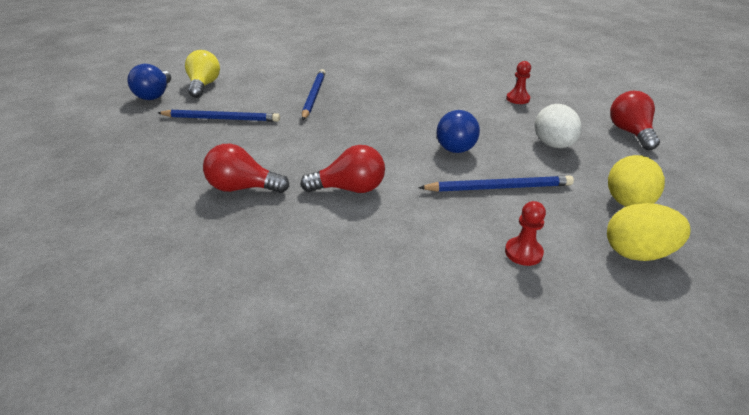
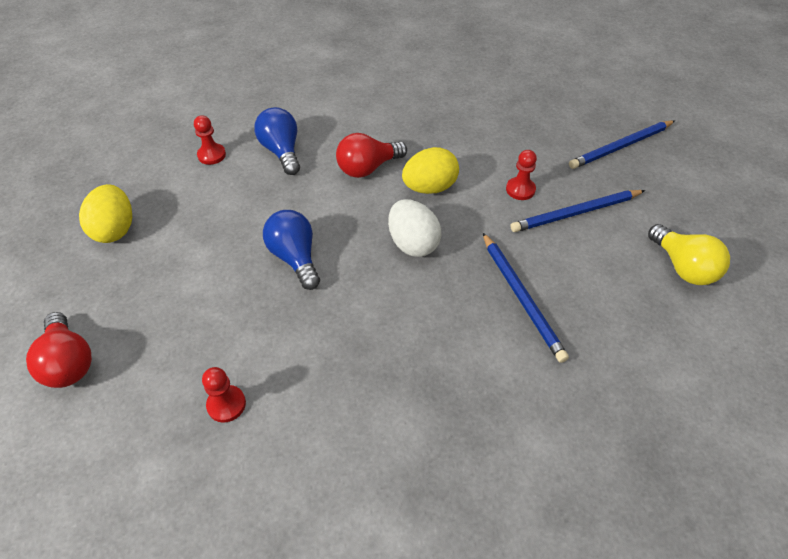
camera: 155 degrees right, 15 degrees up
(155, 95) = (707, 227): blue light bulb -> blue light bulb (282, 151)
(238, 140) = (520, 189): none -> red pawn
(243, 188) = (454, 142): red light bulb -> none
(498, 187) = (237, 210): blue pencil -> blue pencil (621, 146)
(553, 145) = (178, 297): white egg -> white egg (413, 244)
(637, 253) = (124, 180): yellow egg -> yellow egg (429, 188)

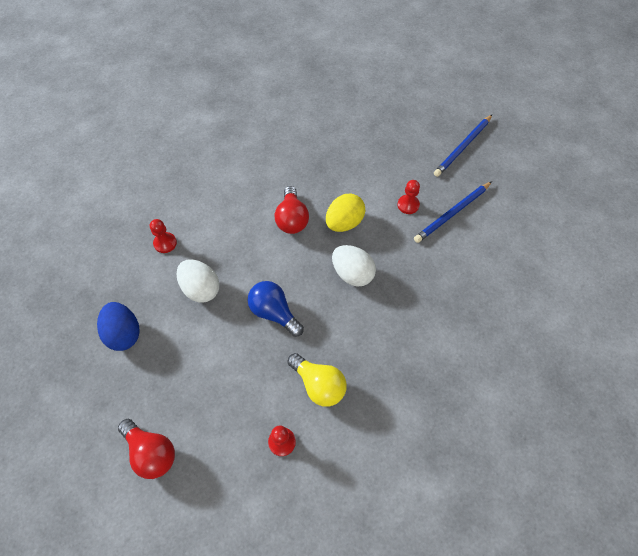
camera: 20 degrees left, 10 degrees up
(115, 229) = (124, 333): yellow egg -> blue egg
(225, 209) = (201, 289): none -> white egg
(282, 151) = (219, 223): blue light bulb -> none
(368, 168) = (292, 219): red light bulb -> red light bulb turned 45 degrees counterclockwise
(521, 297) = (441, 292): blue pencil -> none
(682, 267) = (534, 235): yellow light bulb -> yellow light bulb (319, 385)

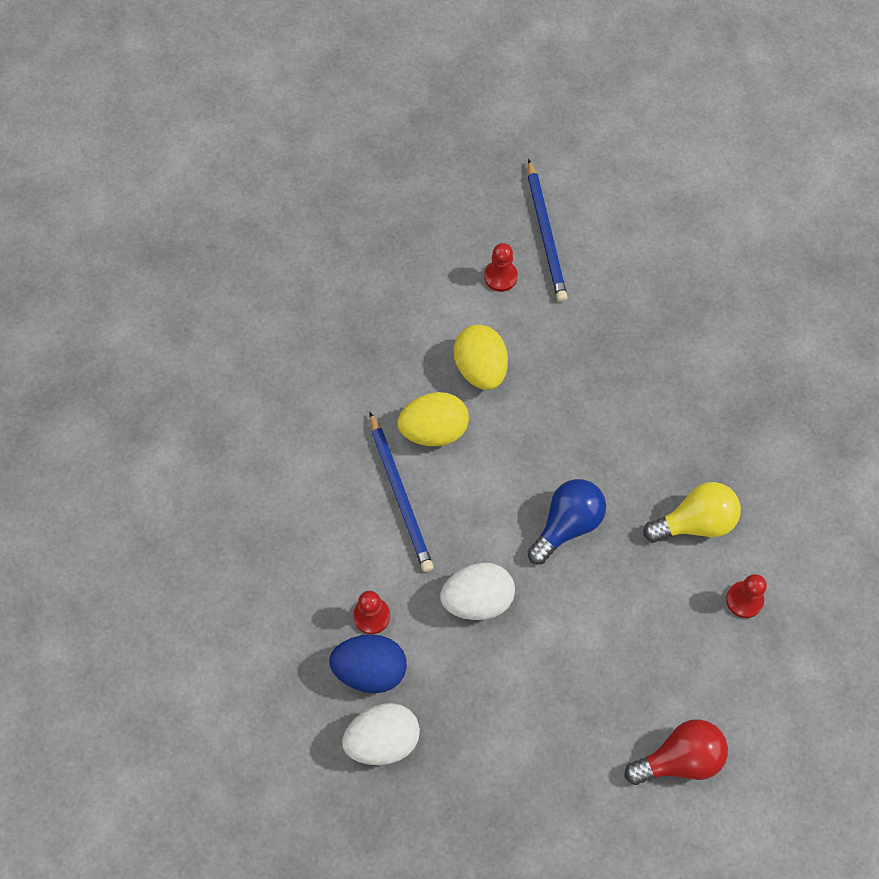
camera: 60 degrees left, 5 degrees up
(124, 333) = (490, 730): blue egg -> blue egg (370, 670)
(274, 312) = (567, 525): blue light bulb -> blue light bulb turned 150 degrees clockwise
(292, 219) = (434, 430): red light bulb -> yellow egg
(352, 274) = (565, 402): white egg -> white egg (383, 740)
(463, 147) = (449, 155): blue pencil -> blue pencil (400, 494)

